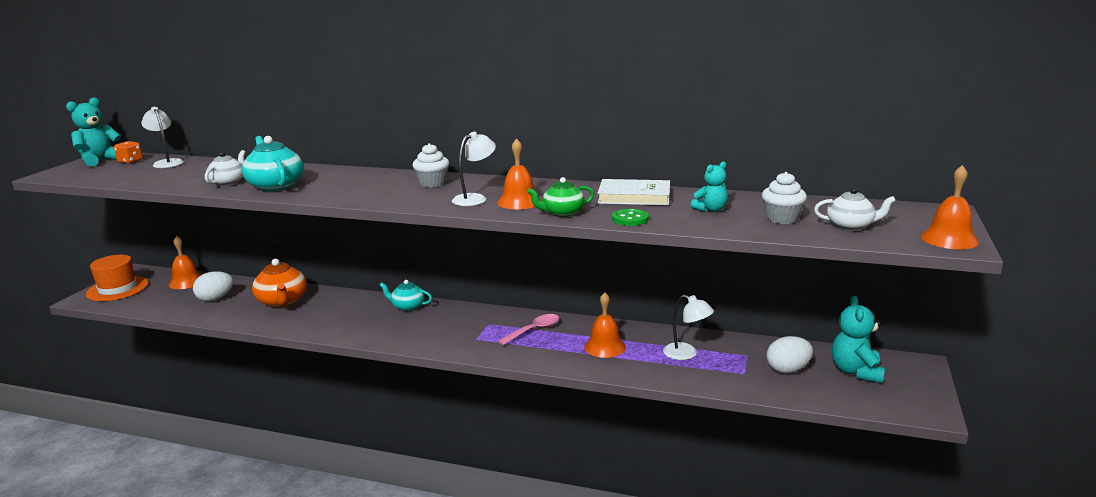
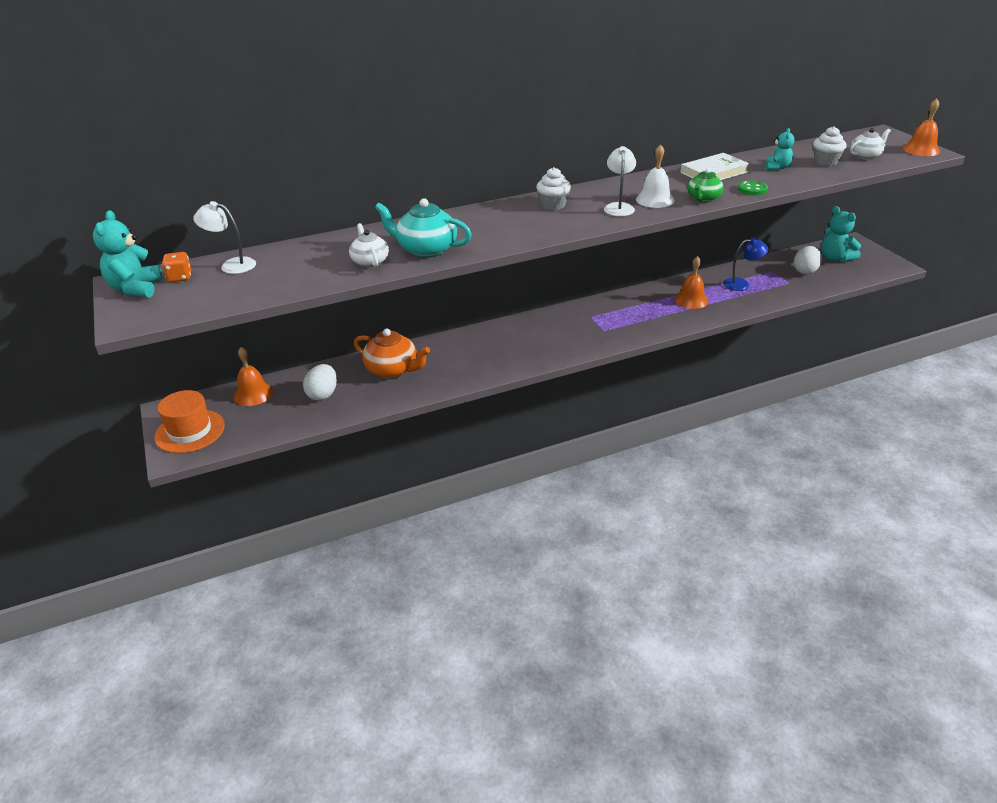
camera: 40 degrees left, 15 degrees up
(407, 306) = (506, 329): turquoise teapot -> none
(519, 202) = (655, 199): orange bell -> white bell
(534, 330) = (629, 308): pink spoon -> none
(686, 354) = (742, 284): white lamp -> blue lamp

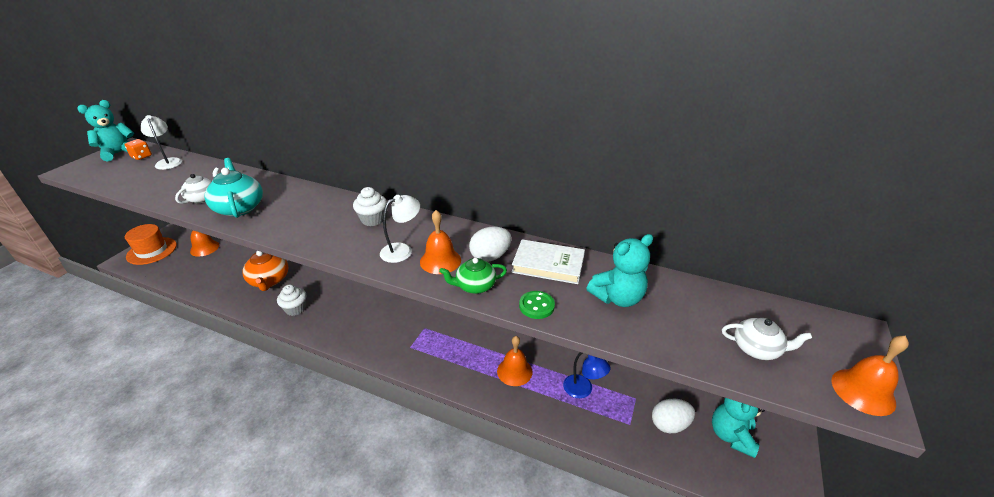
camera: 45 degrees right, 0 degrees up
(323, 394) = (220, 271): white egg -> white egg (490, 257)
(655, 199) = (440, 260): white bell -> orange bell
(777, 168) = (617, 298): turquoise teddy bear -> turquoise teddy bear, size x1.62
(825, 162) = (686, 325): white cupcake -> white cupcake (295, 309)

